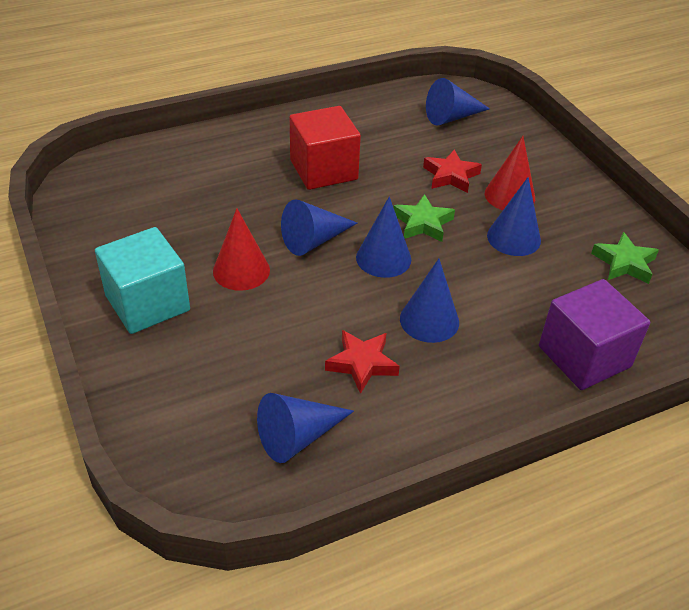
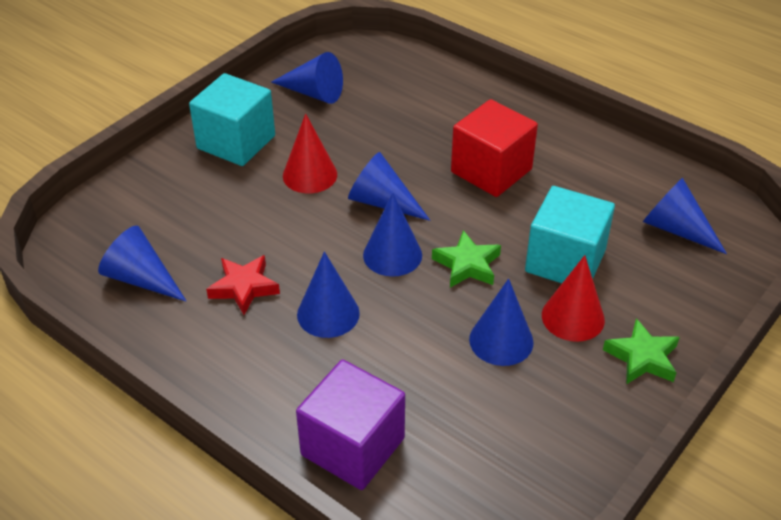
camera: 65 degrees right, 0 degrees up
(123, 227) = (313, 93): none -> blue cone
(451, 176) = (565, 261): red star -> turquoise cube
(624, 263) = (533, 448): green star -> green star (642, 357)

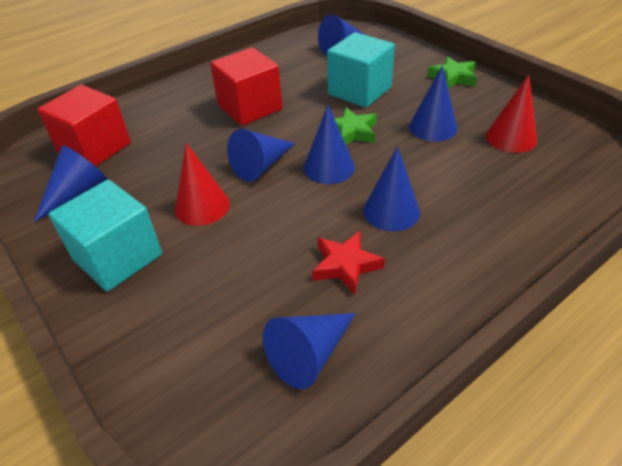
camera: 75 degrees left, 0 degrees up
(353, 446) = (540, 211): purple cube -> none
(382, 81) = (95, 148): none -> red cube
(573, 317) = (414, 96): red cone -> red cone (511, 137)

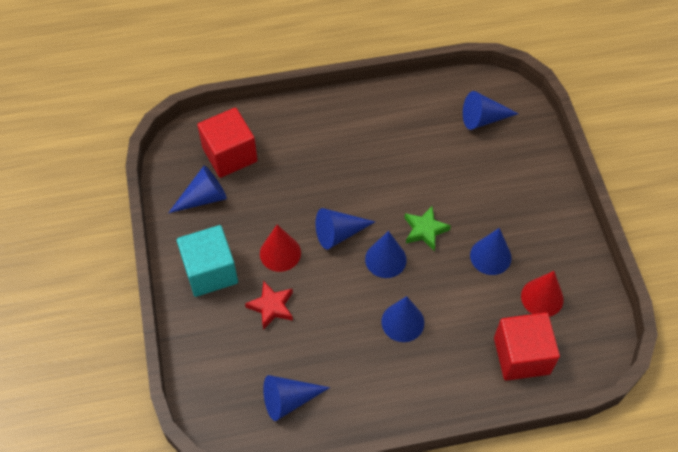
camera: 25 degrees right, 15 degrees up
(250, 107) = (363, 162): red cube -> red cube (521, 356)
(345, 265) = (345, 350): red star -> red star (271, 306)
(359, 91) = (462, 184): turquoise cube -> none
(453, 77) = (552, 206): green star -> none

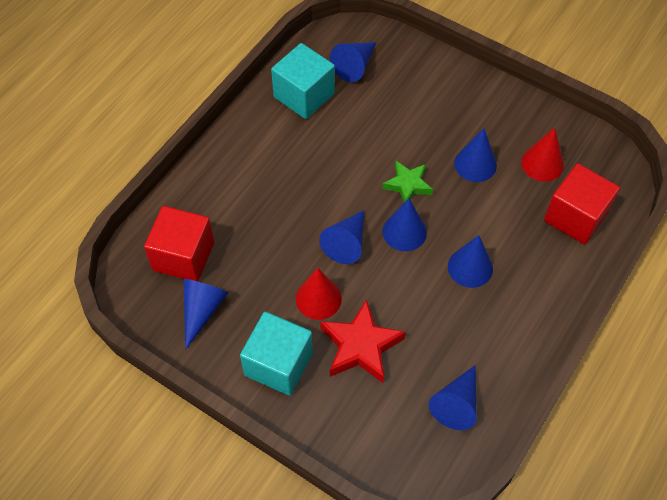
camera: 45 degrees left, 0 degrees up
(271, 306) = (360, 346): red star -> red star, size x1.55
(423, 111) = (304, 95): none -> turquoise cube

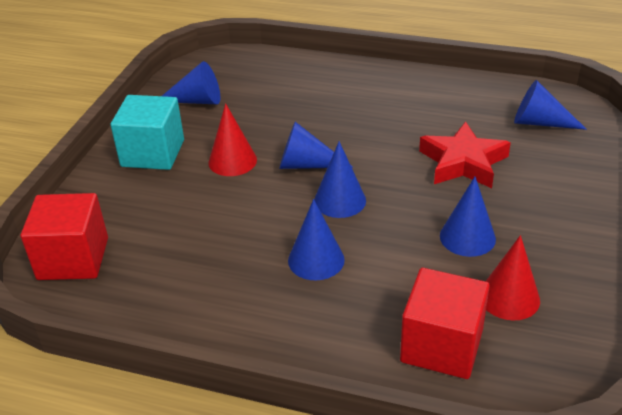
camera: 75 degrees right, 20 degrees down
(183, 256) = (248, 79): red cube -> red cube (73, 258)
(304, 95) = (473, 100): turquoise cube -> none
(360, 346) = (186, 199): red star -> red star (463, 162)
(408, 185) = (404, 191): green star -> none
(457, 404) = (133, 282): blue cone -> none

